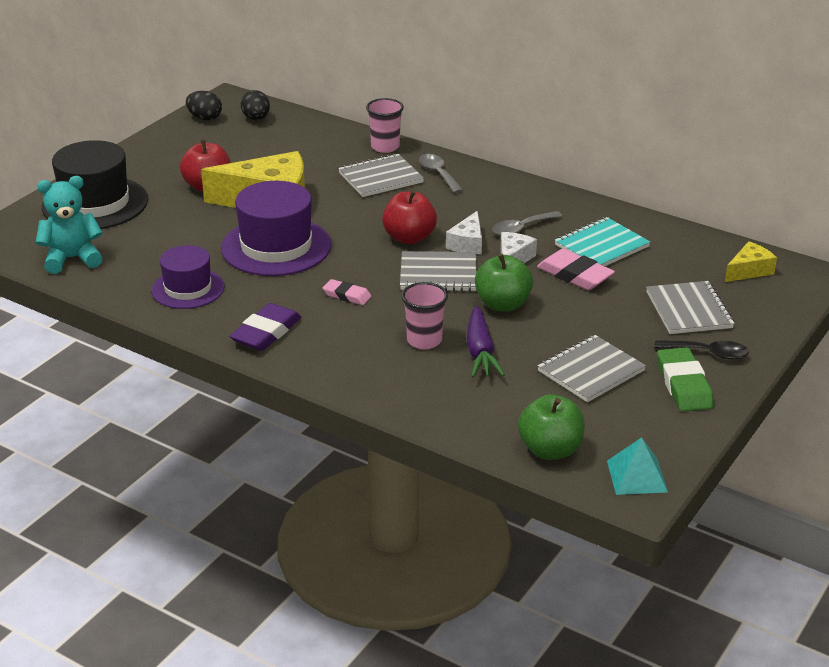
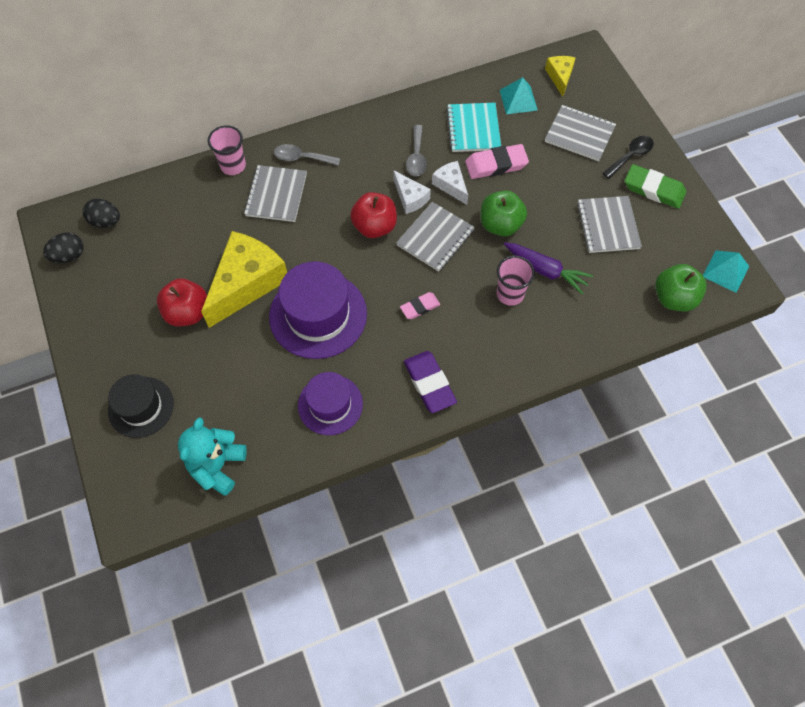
camera: 55 degrees left, 30 degrees up
(95, 203) = (141, 407): black hat -> black hat, size x0.63
(678, 257) = (518, 100): none -> turquoise pyramid

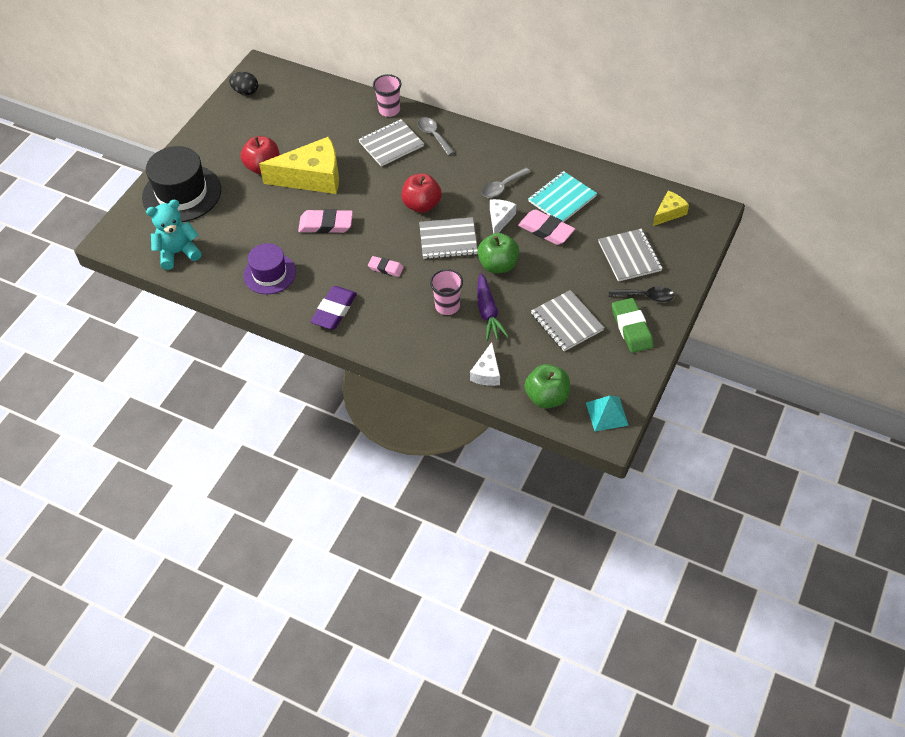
camera: 50 degrees right, 10 degrees down
(106, 221) = (285, 88): black egg -> none
(141, 407) = (182, 193): black hat -> black hat, size x1.59
(318, 315) = (326, 224): purple hat -> pink eraser
(410, 198) = (465, 206): white cheese -> white cheese (487, 372)
(518, 100) = (618, 204): turquoise pyramid -> none
(607, 226) = (566, 322): grey notebook -> grey notebook turned 75 degrees counterclockwise

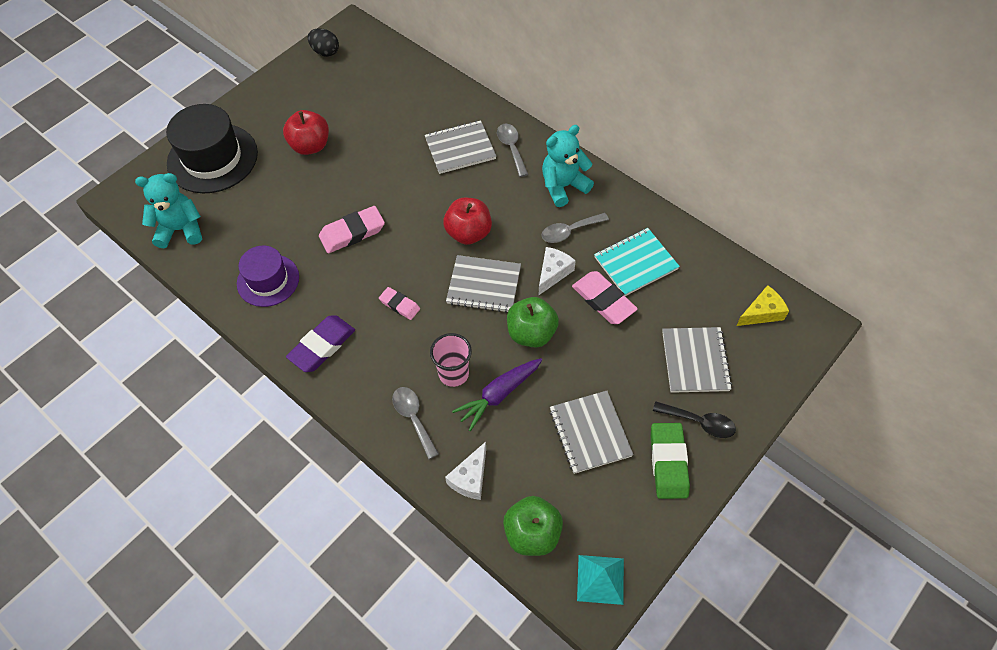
camera: 15 degrees right, 5 degrees up
(312, 177) = (359, 170): yellow cheese -> none
(326, 224) = (352, 233): pink eraser -> pink eraser turned 45 degrees counterclockwise
(389, 110) = (472, 106): pink cup -> none
(427, 343) = (413, 418): none -> grey spoon
(486, 155) = (563, 186): none -> turquoise teddy bear
(488, 312) = (498, 395): purple carrot -> purple carrot turned 45 degrees clockwise

